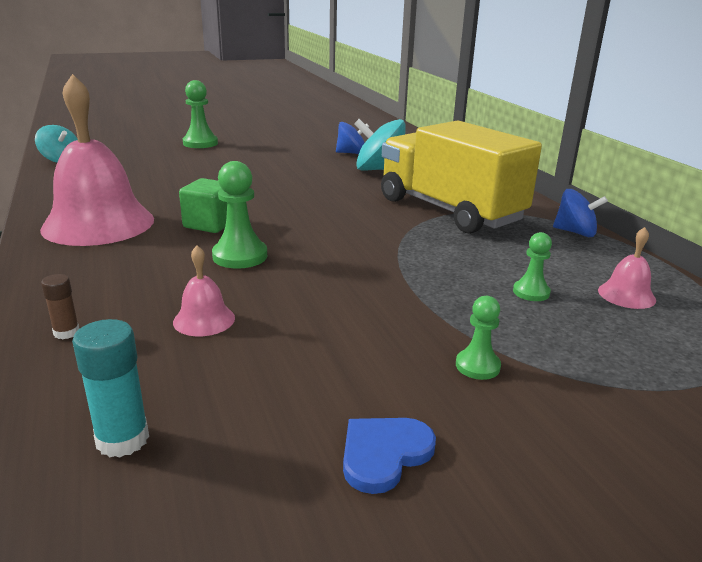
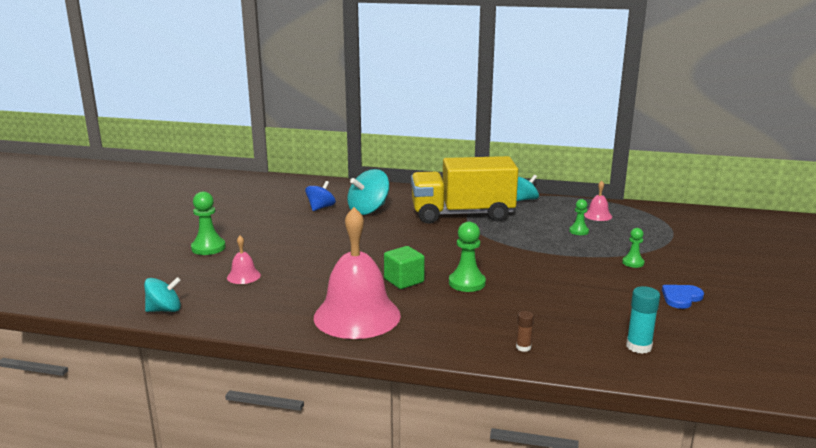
camera: 55 degrees left, 5 degrees down
(204, 319) = (540, 309): pink bell -> pink bell (243, 276)
(384, 454) = (681, 298): blue heart -> blue heart turned 60 degrees clockwise
(575, 232) = (524, 199): blue spinning top -> turquoise spinning top

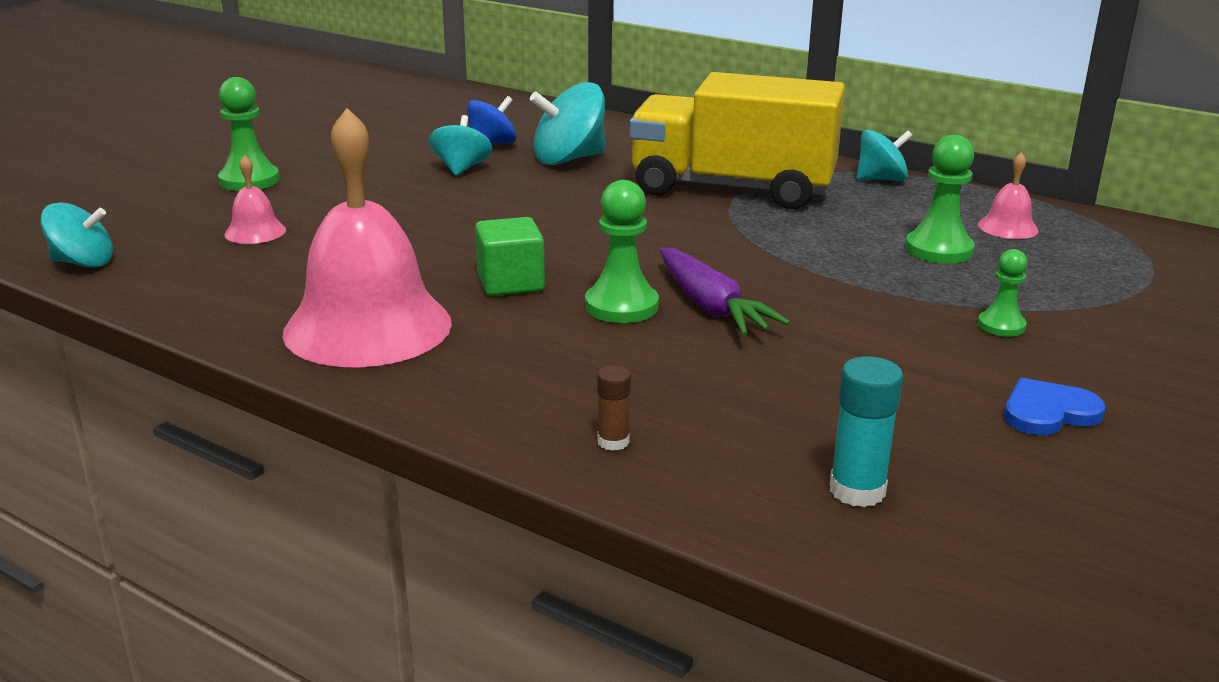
camera: 20 degrees right, 5 degrees up
(318, 223) = (461, 169): none -> turquoise spinning top
(506, 276) = (710, 306): none -> purple carrot
(578, 231) = (938, 250): green pawn -> green pawn, size x1.65

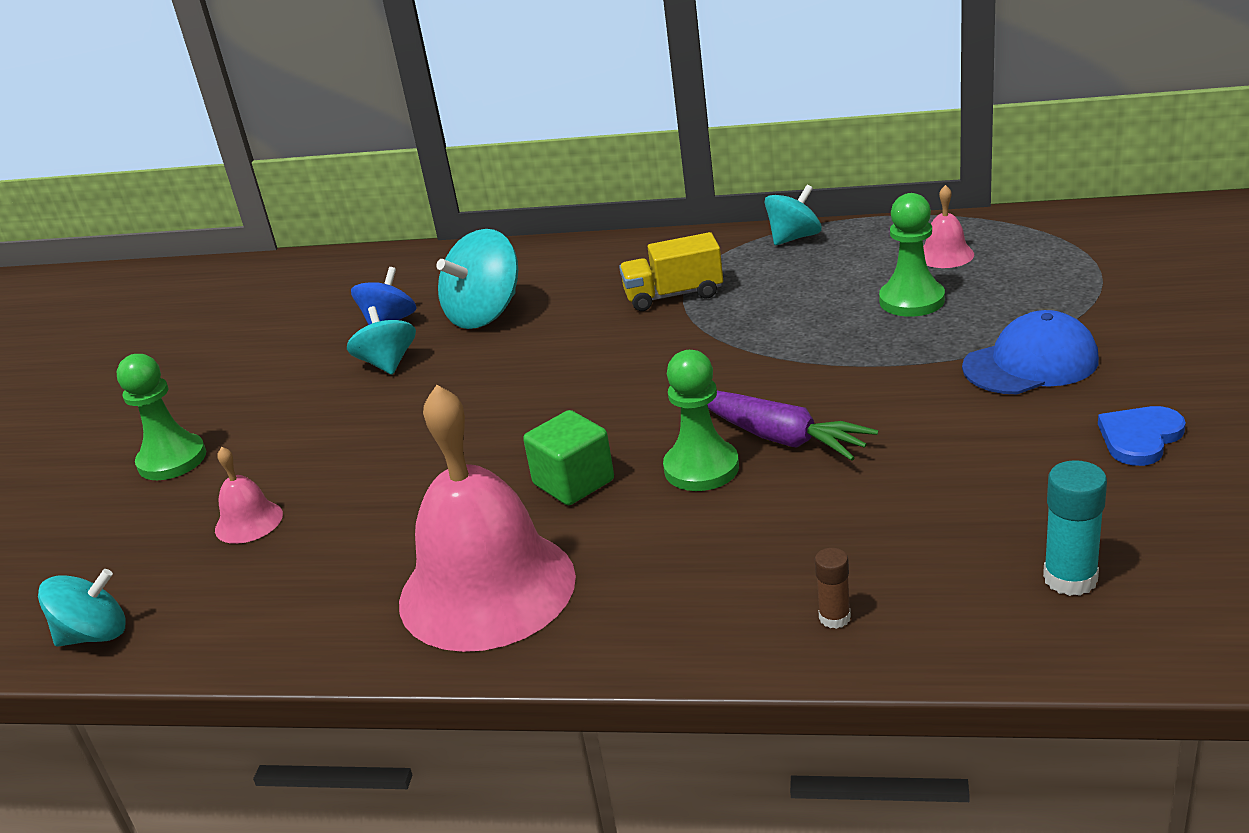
camera: 20 degrees left, 5 degrees up
(732, 189) = (674, 295): yellow truck -> yellow truck, size x0.48
(1001, 326) = (1030, 363): green pawn -> blue cap

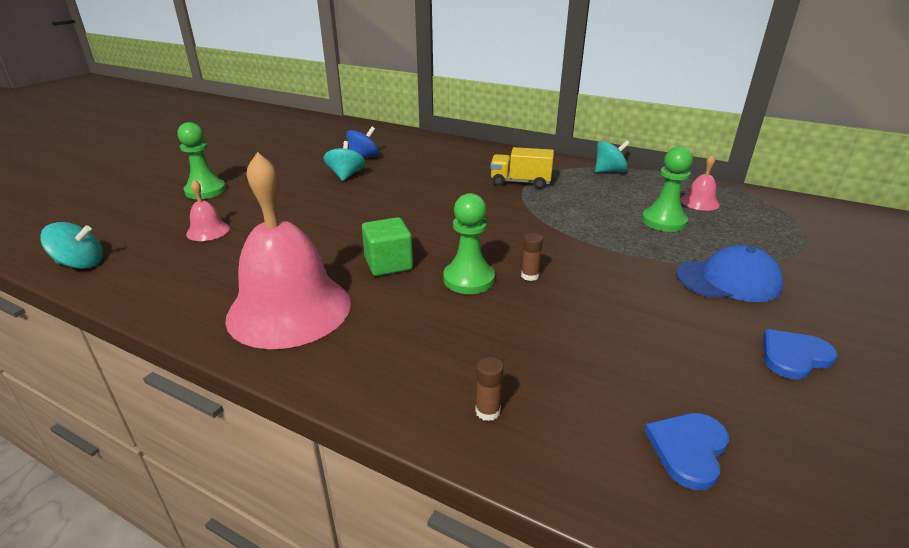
camera: 15 degrees right, 0 degrees up
(485, 314) = (413, 166): turquoise spinning top -> none
(779, 437) = (530, 276): purple carrot -> brown glue stick
(1070, 578) = (688, 449): turquoise glue stick -> blue heart

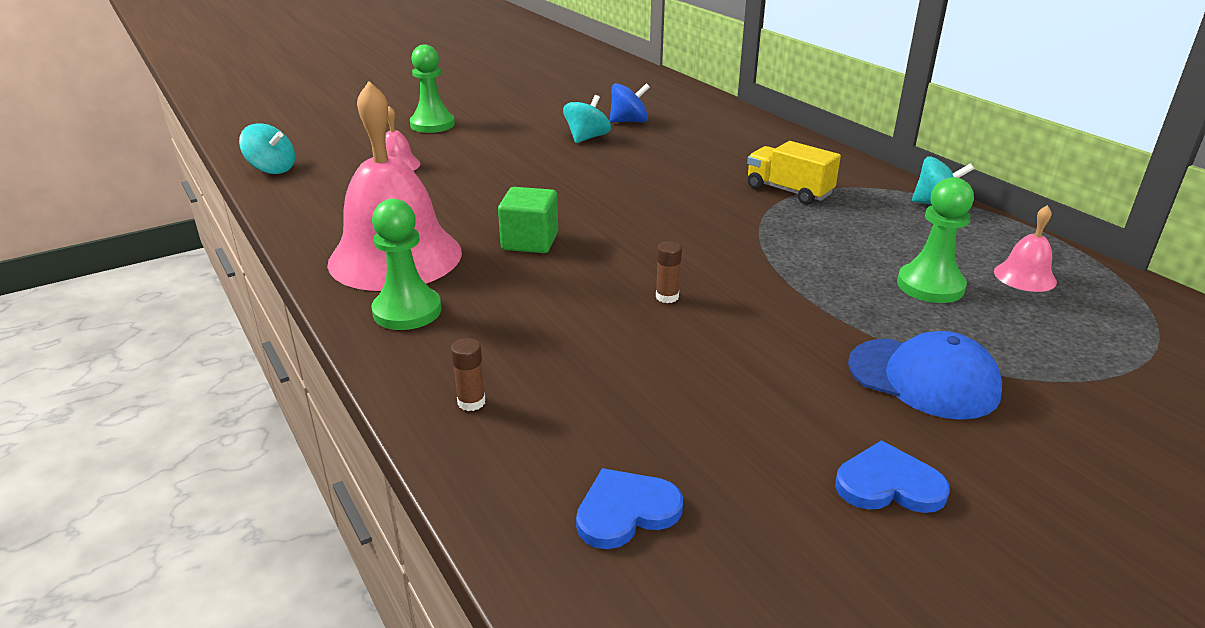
camera: 30 degrees right, 0 degrees up
(468, 279) = (595, 280): green pawn -> green pawn (407, 311)

